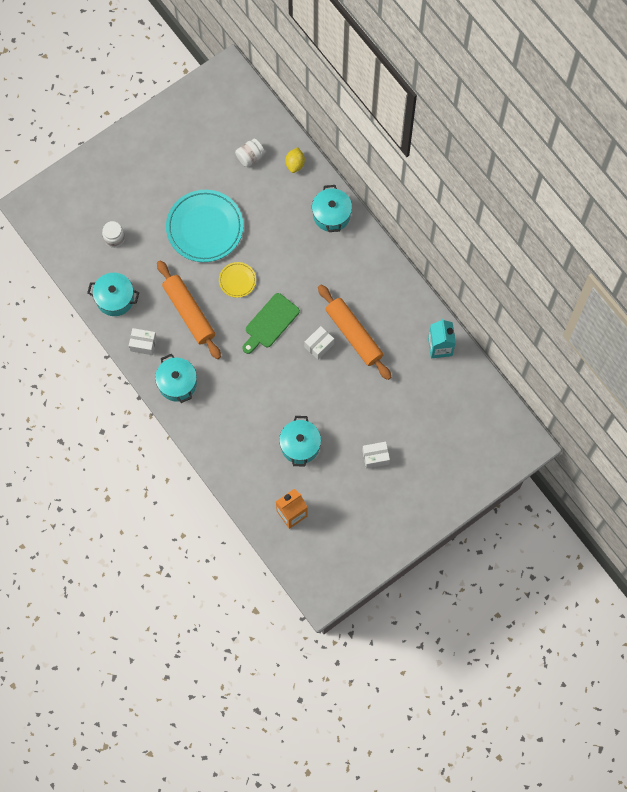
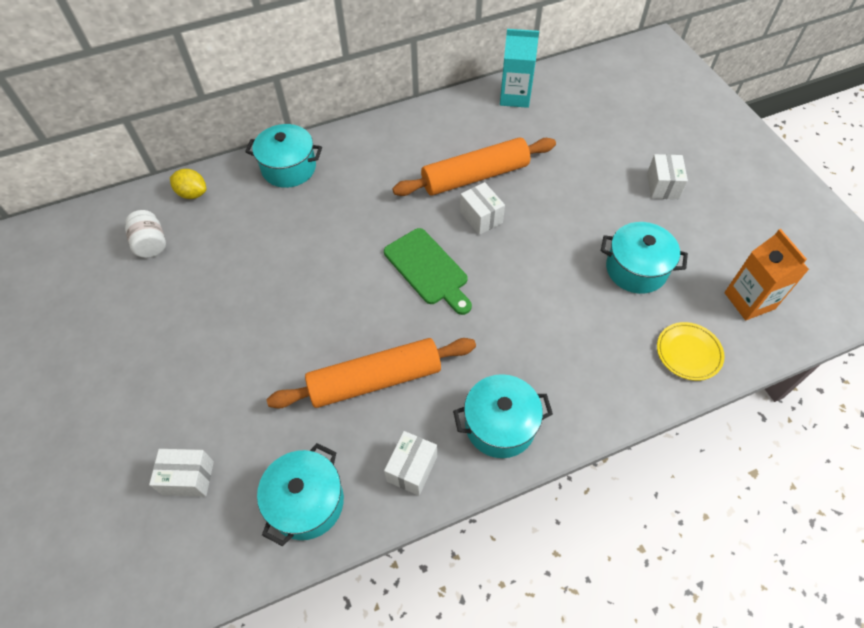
camera: 75 degrees left, 15 degrees down
(114, 238) = (188, 478): white jar -> white box
(205, 228) = (236, 327): turquoise plate -> none
(237, 280) = (344, 299): yellow plate -> yellow plate (688, 353)

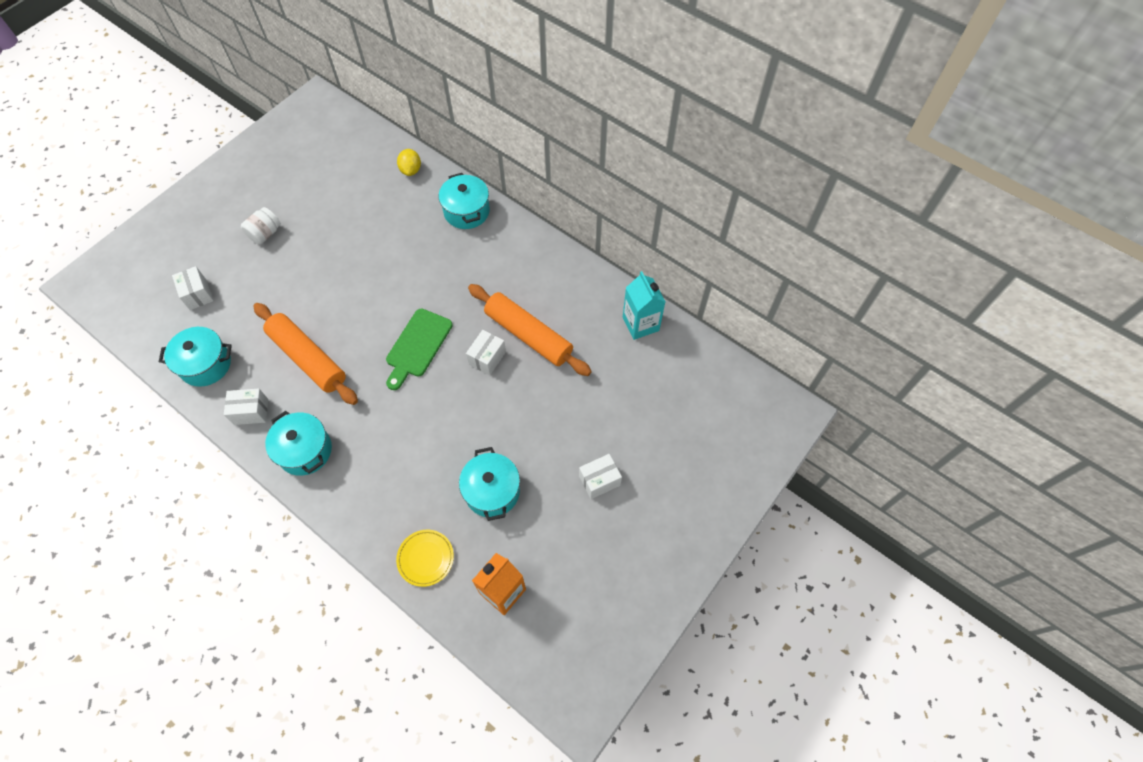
camera: 60 degrees right, 5 degrees up
(151, 244) = (356, 174): white jar -> white jar (265, 234)

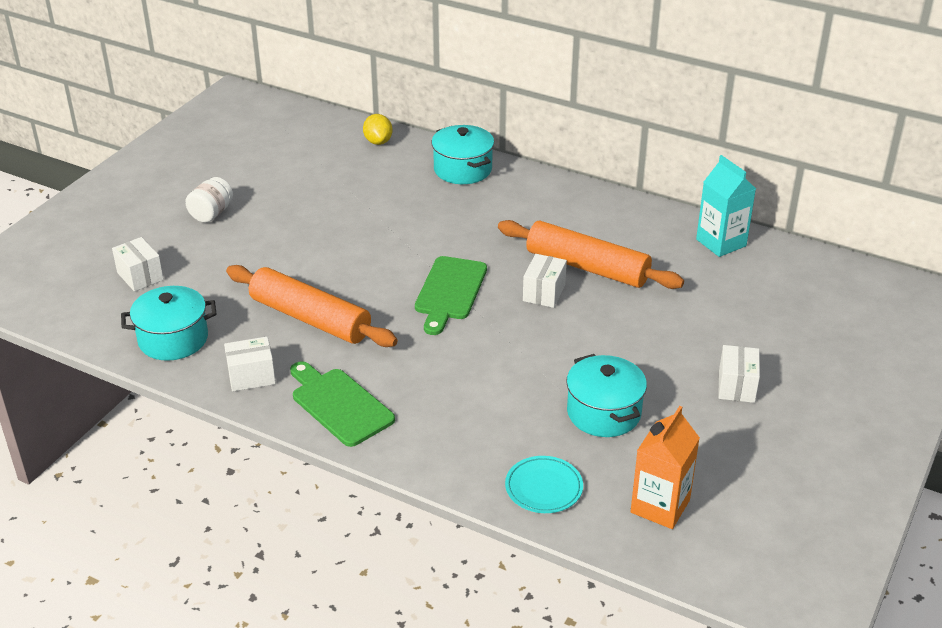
camera: 10 degrees left, 25 degrees down
(305, 450) = (339, 404): turquoise pot -> green cutting board
(425, 558) = (543, 488): yellow plate -> turquoise plate
(599, 480) = (736, 386): white box -> white box turned 45 degrees counterclockwise

